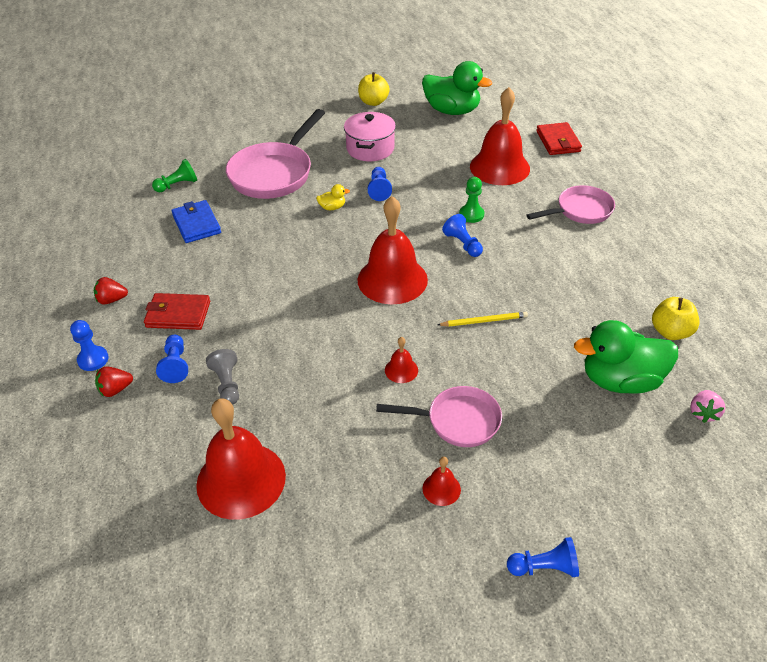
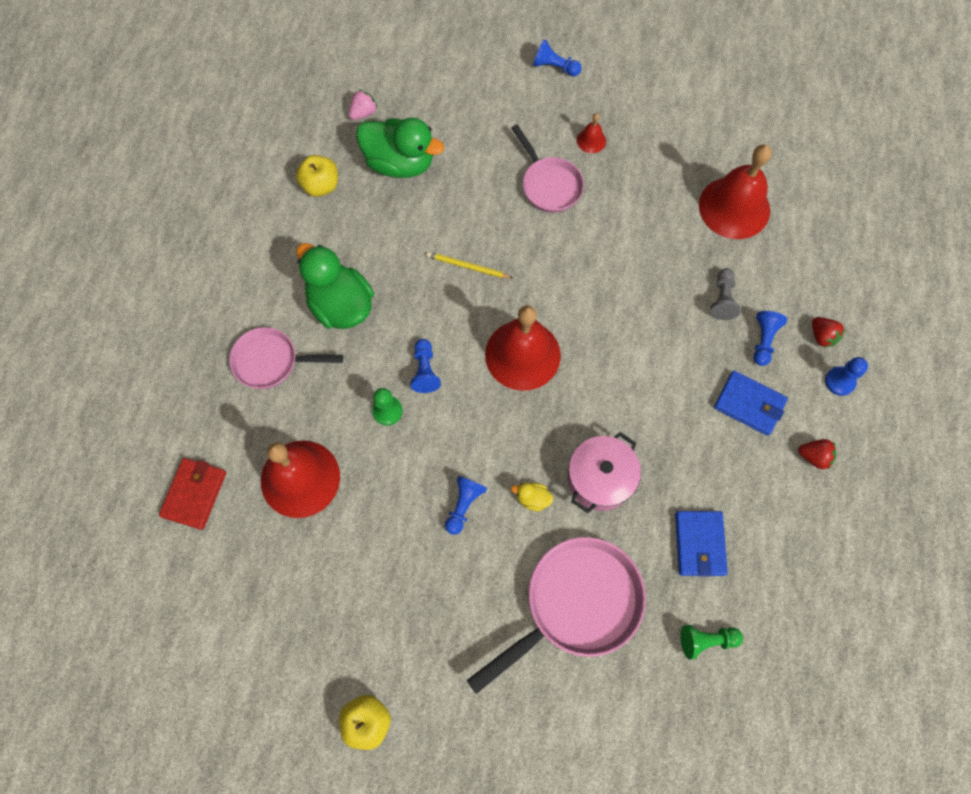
camera: 155 degrees left, 25 degrees up
(115, 389) = (822, 336): red strawberry -> red strawberry turned 60 degrees clockwise
(178, 314) = (749, 404): red wallet -> blue wallet
(370, 148) = (431, 599): pink pot -> pink pot (600, 479)
(401, 370) = (568, 248): red bell -> none
(452, 111) = (274, 637): green duck -> green duck (340, 305)
(457, 421) = (549, 184): pink pan -> pink pan turned 150 degrees counterclockwise

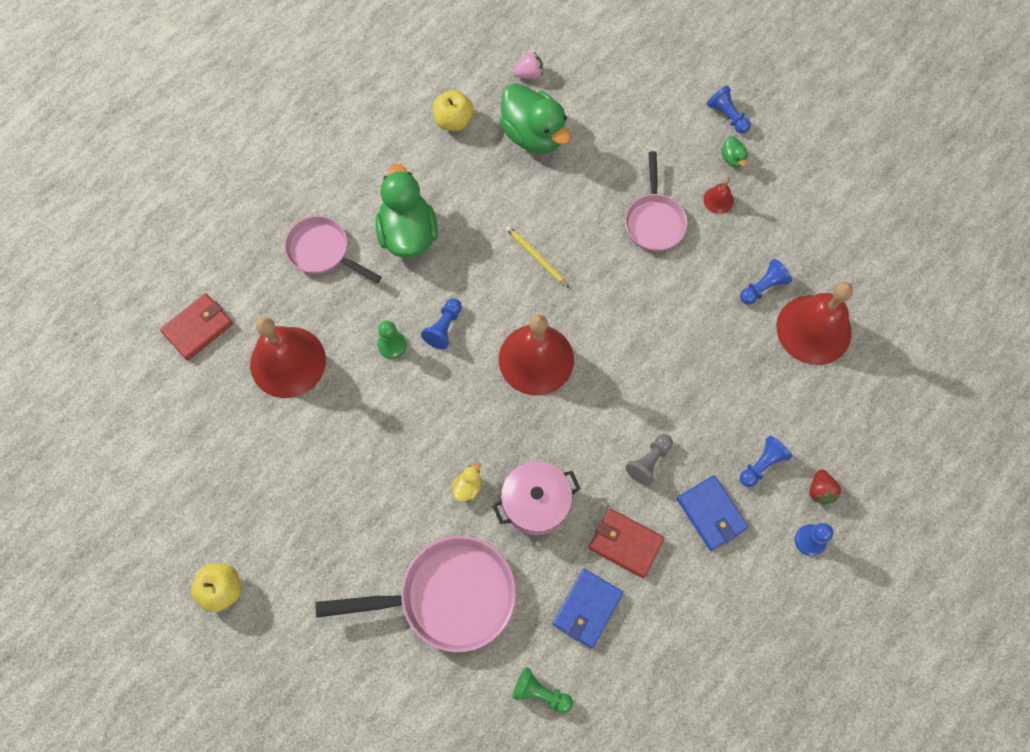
camera: 30 degrees right, 0 degrees up
(464, 505) = (406, 460): blue pawn -> blue pawn (763, 287)
(532, 498) = (467, 487): yellow duck -> yellow duck turned 75 degrees clockwise
(581, 100) = (733, 159): none -> green duck
(696, 470) = (625, 543): none -> red wallet
(722, 299) = (747, 407): grey pawn -> grey pawn (649, 462)
(814, 456) = (741, 593): red strawberry -> none

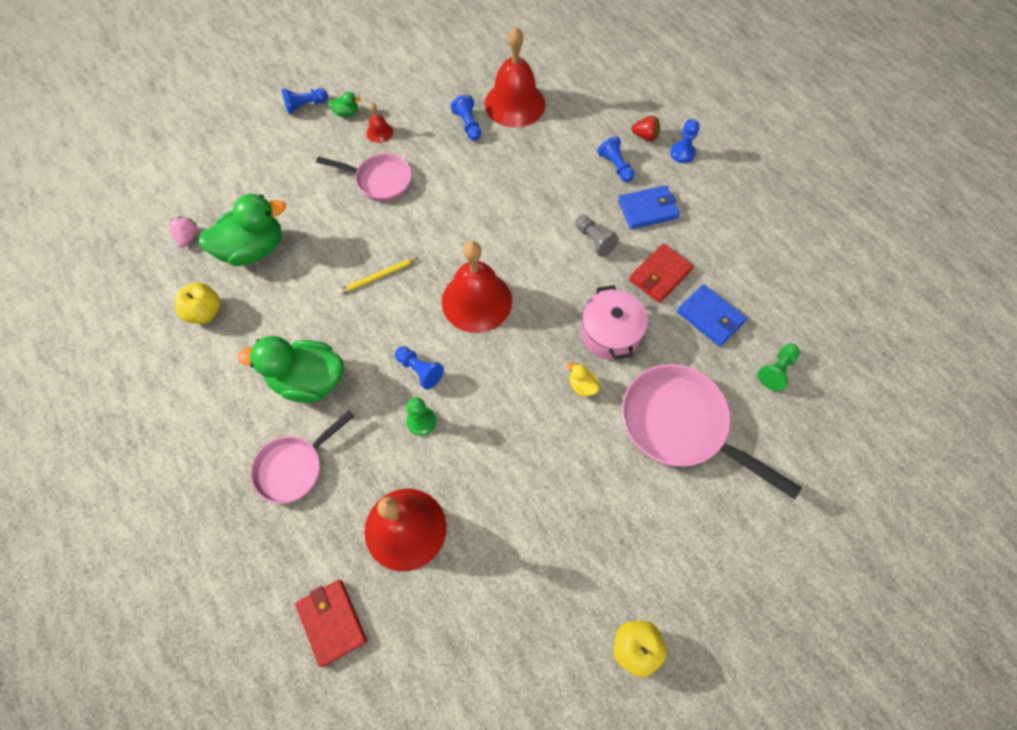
camera: 75 degrees left, 5 degrees down
(448, 596) = (680, 426): pink pan -> pink pan turned 60 degrees counterclockwise

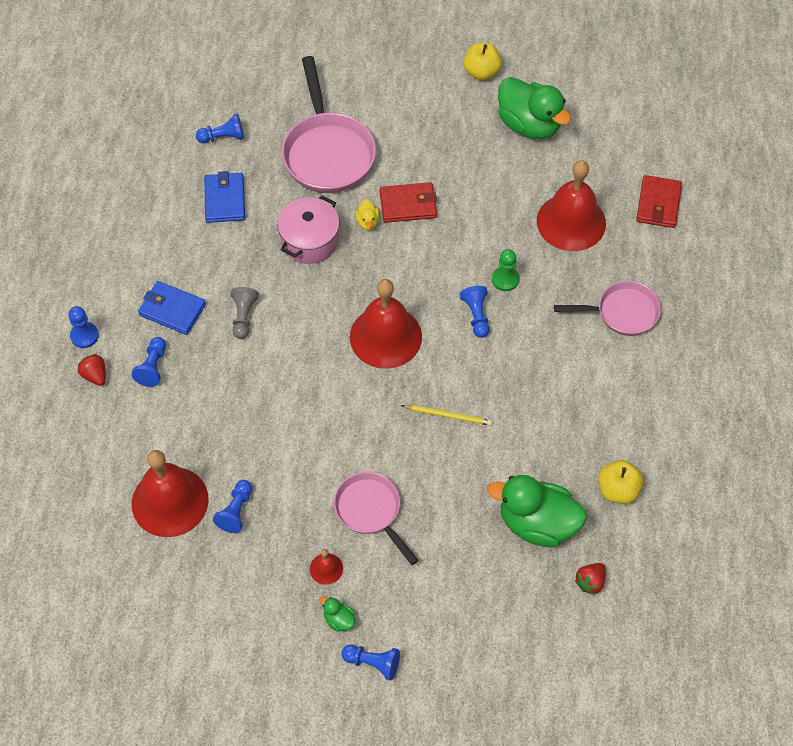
camera: 140 degrees left, 5 degrees down
(188, 237) = (590, 582): pink strawberry -> red strawberry
(308, 380) = (568, 368): green duck -> green duck (529, 125)
(660, 275) = (224, 253): red wallet -> red wallet (408, 205)
(776, 370) = (223, 137): green pawn -> blue pawn

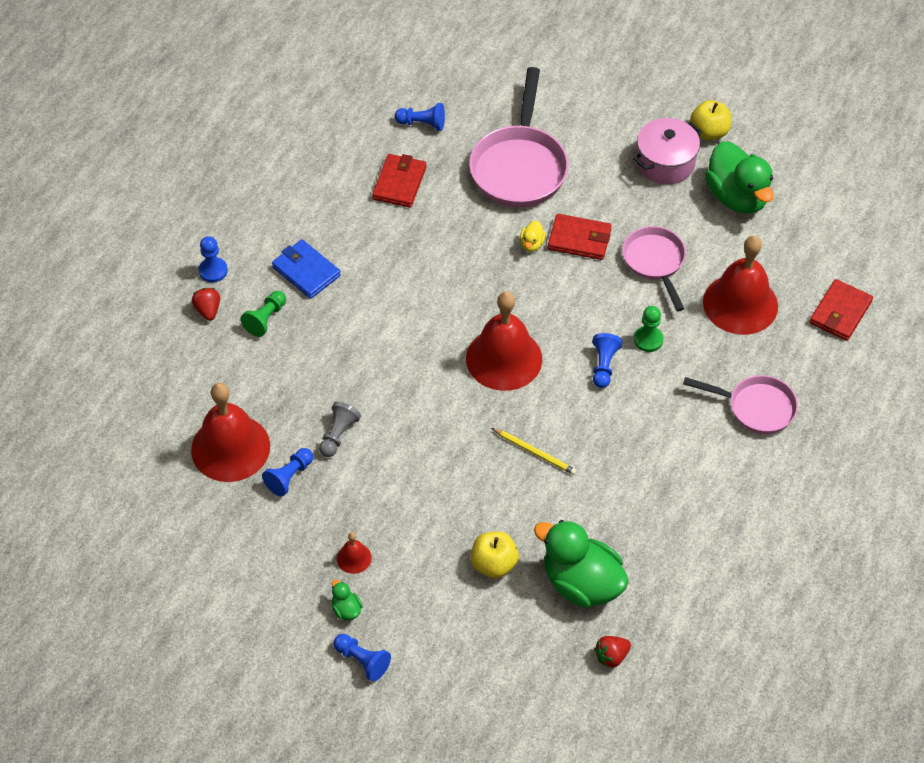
camera: 20 degrees right, 5 degrees down
(153, 367) = (265, 319): blue pawn -> green pawn
(225, 200) = (399, 183): blue wallet -> red wallet
(243, 317) = (372, 298): grey pawn -> grey pawn (338, 435)
(310, 240) = (467, 245): pink pot -> pink pot (665, 163)
(370, 511) = (419, 518): pink pan -> pink pan (655, 262)
(618, 490) = (677, 577): yellow apple -> yellow apple (494, 564)

